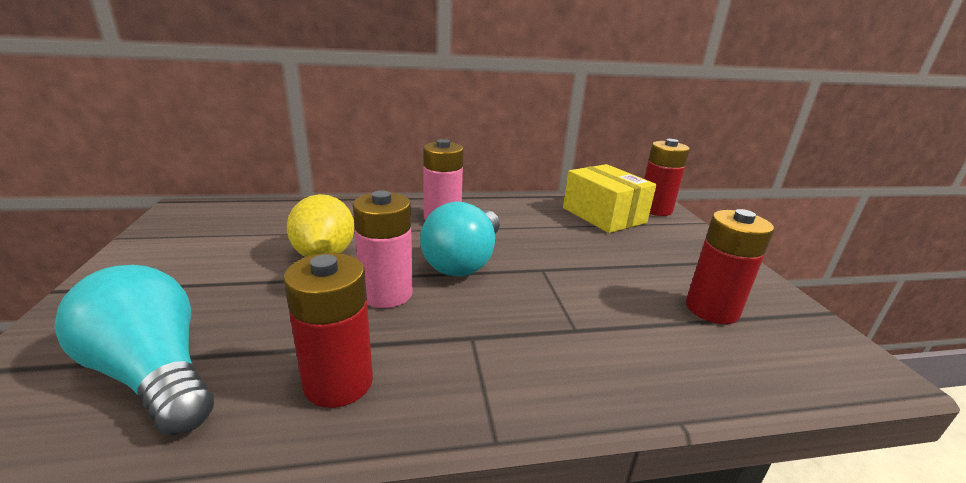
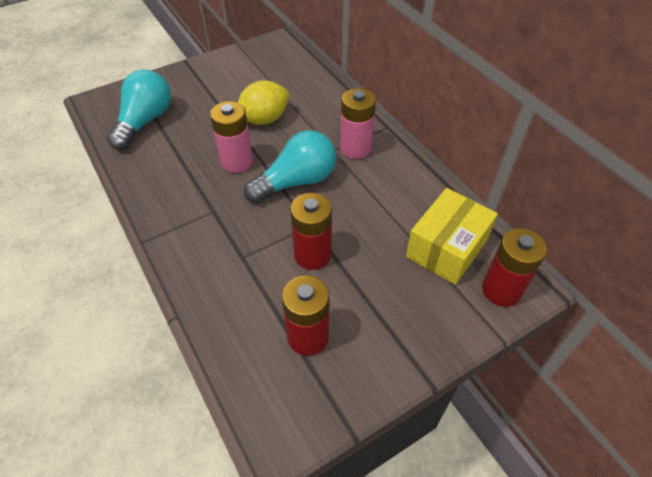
camera: 70 degrees right, 25 degrees up
(338, 382) = (159, 176): red battery -> red battery (312, 255)
(465, 261) = (296, 182): turquoise light bulb -> turquoise light bulb turned 150 degrees clockwise

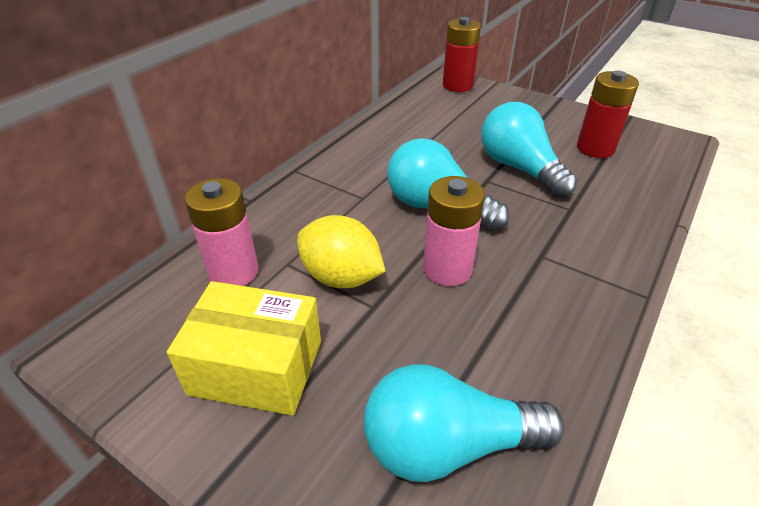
camera: 115 degrees left, 10 degrees down
(312, 255) = (519, 168): red battery -> turquoise light bulb
(355, 148) = (349, 182): pink battery -> pink battery (233, 272)
(446, 248) = (440, 110): yellow box -> yellow box (256, 367)

